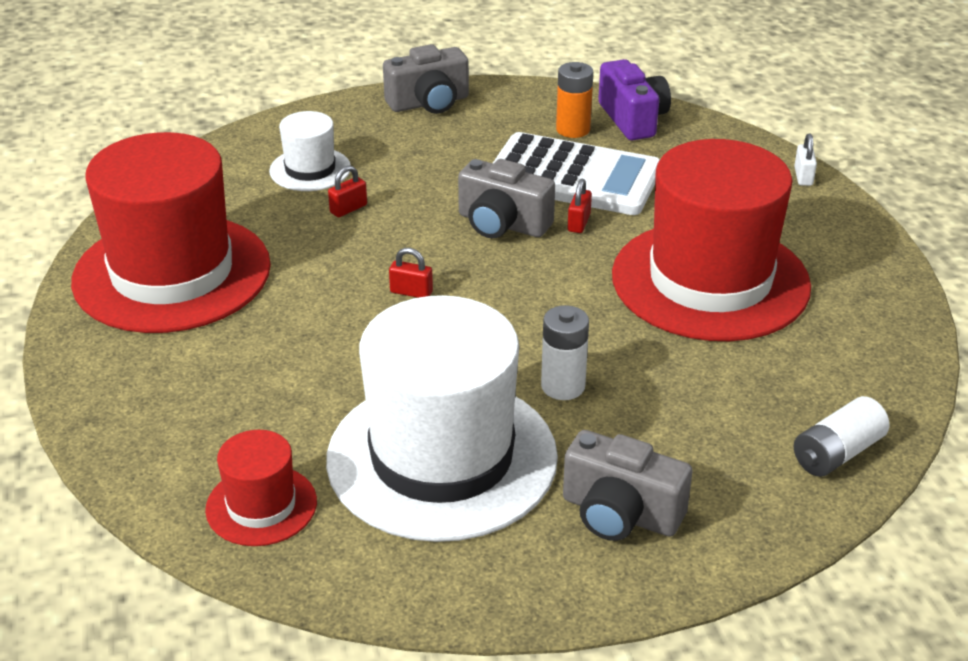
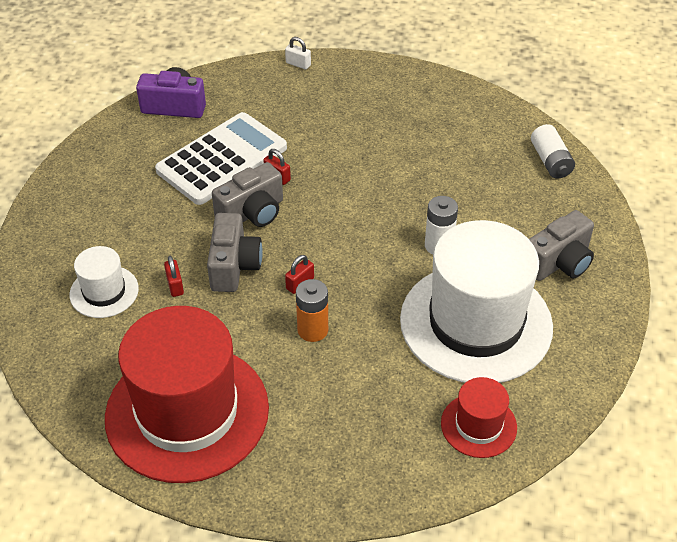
camera: 65 degrees left, 10 degrees up
(429, 103) = (64, 196): grey camera -> grey camera (234, 266)
(573, 129) = (164, 138): orange battery -> orange battery (312, 330)
(710, 280) = (376, 145): red hat -> none

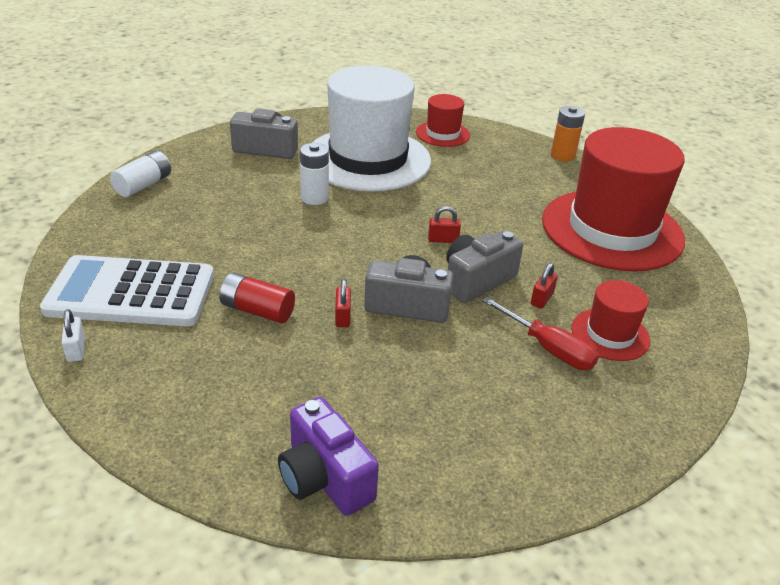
camera: 135 degrees left, 10 degrees down
(104, 291) = (610, 334): white hat -> red hat
(134, 249) = (549, 348): none -> red screwdriver
(222, 159) = (365, 370): white calculator -> white calculator (131, 293)
(298, 64) = (119, 415): white padlock -> white padlock (76, 349)
(312, 330) = (472, 214): orange battery -> orange battery (562, 156)
(326, 145) = (257, 310): none -> red battery

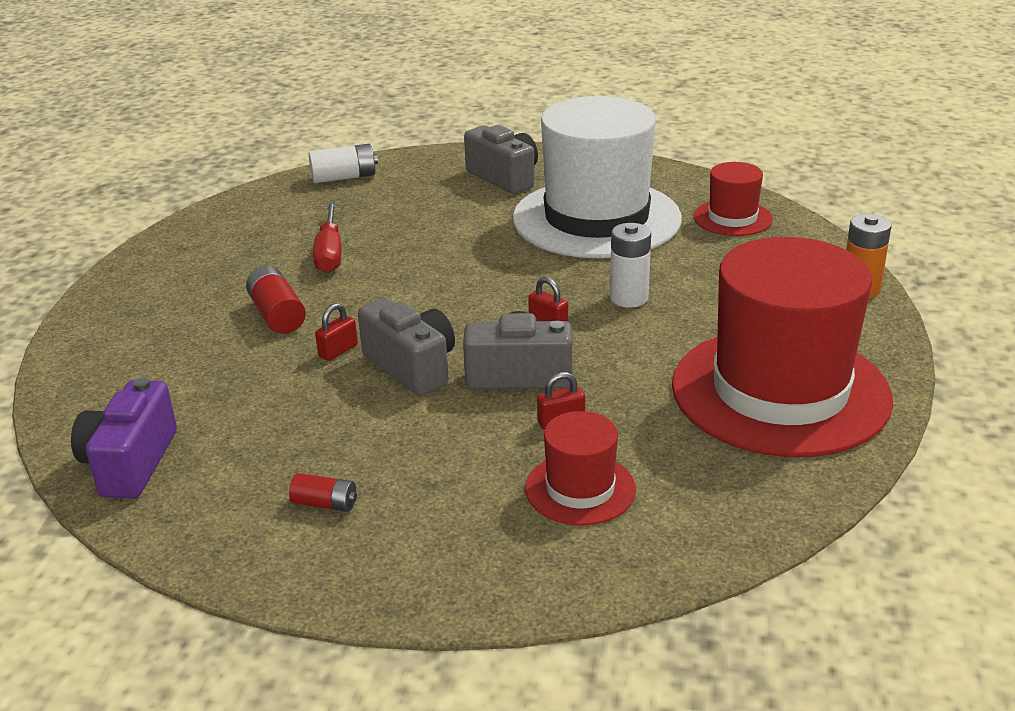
camera: 45 degrees right, 5 degrees down
(76, 349) = (111, 288): white padlock -> none
(131, 293) = (206, 262): white calculator -> none
(314, 198) = (479, 238): white battery -> white battery (629, 298)
(498, 425) = (325, 504): none -> red battery
(549, 348) = (487, 468): red screwdriver -> red screwdriver (330, 253)

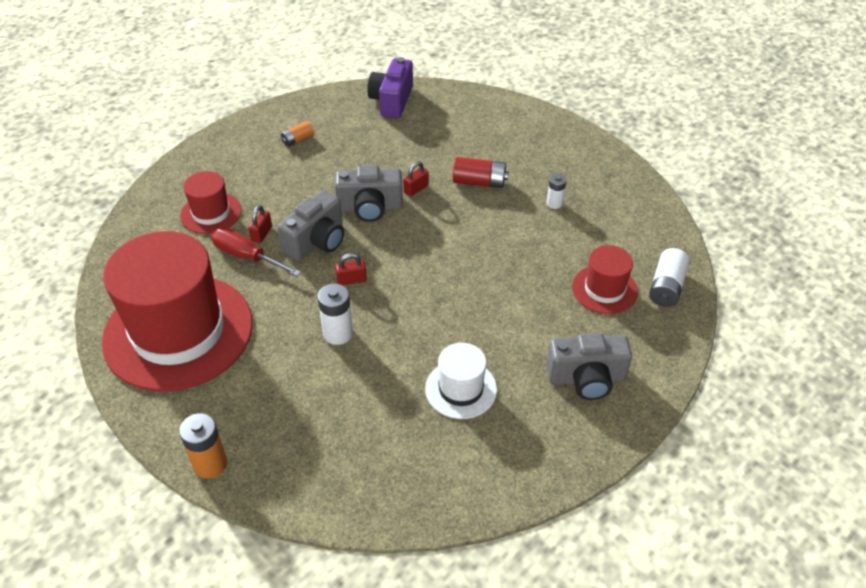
camera: 125 degrees right, 15 degrees up
(130, 463) = (392, 101): purple camera -> purple camera turned 120 degrees counterclockwise
(271, 260) = (554, 203): none -> white battery
(325, 504) = (298, 140): red battery -> orange battery
(330, 253) = (539, 230): red screwdriver -> red screwdriver (246, 256)
(338, 351) = (416, 189): red padlock -> red padlock turned 60 degrees clockwise
(596, 218) = (461, 389): white hat -> white hat, size x0.46
(732, 218) = (378, 475): red hat -> red hat (604, 289)

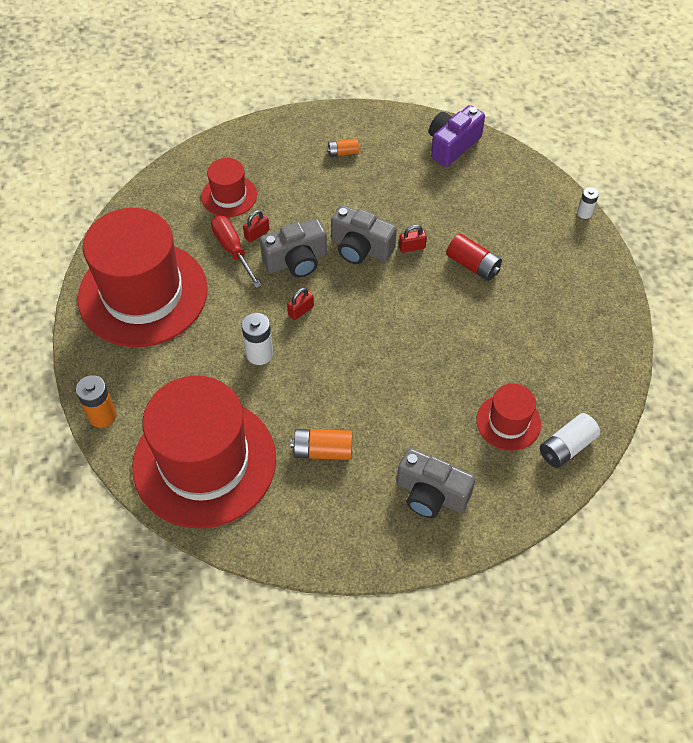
camera: 30 degrees right, 10 degrees up
(351, 280) = (301, 311): red padlock -> red padlock turned 60 degrees counterclockwise
(352, 455) = (204, 462): none -> red hat
(461, 389) = (322, 450): white hat -> orange battery
(554, 203) = (526, 317): white battery -> white battery (584, 213)

